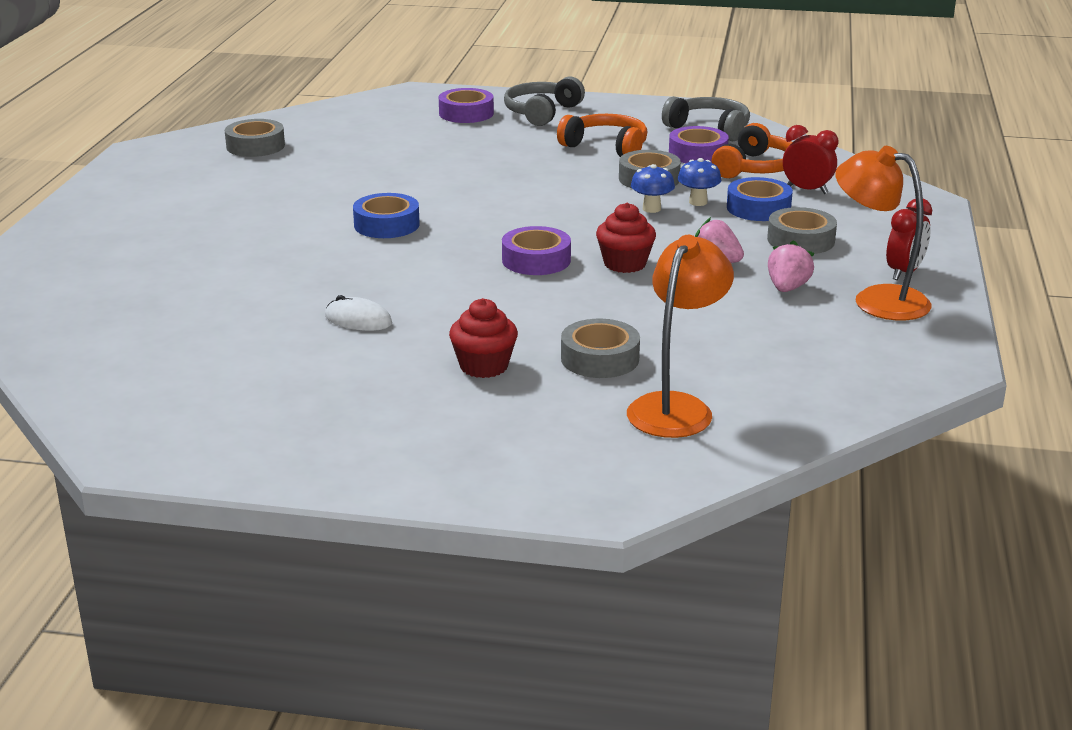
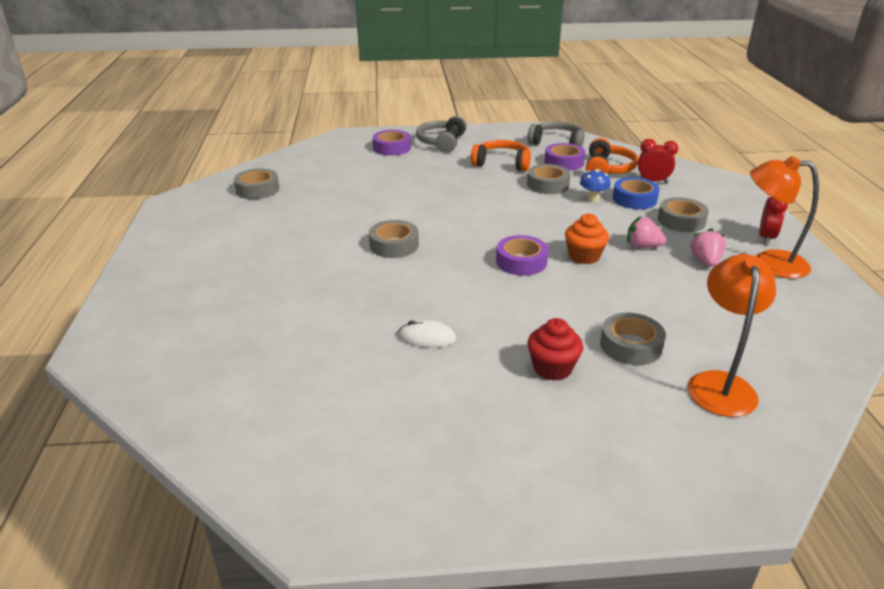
camera: 15 degrees left, 5 degrees up
(386, 225) = (394, 245): blue tape -> grey tape
(625, 264) = (584, 256): red cupcake -> orange cupcake
(651, 209) = (567, 208): blue mushroom -> none

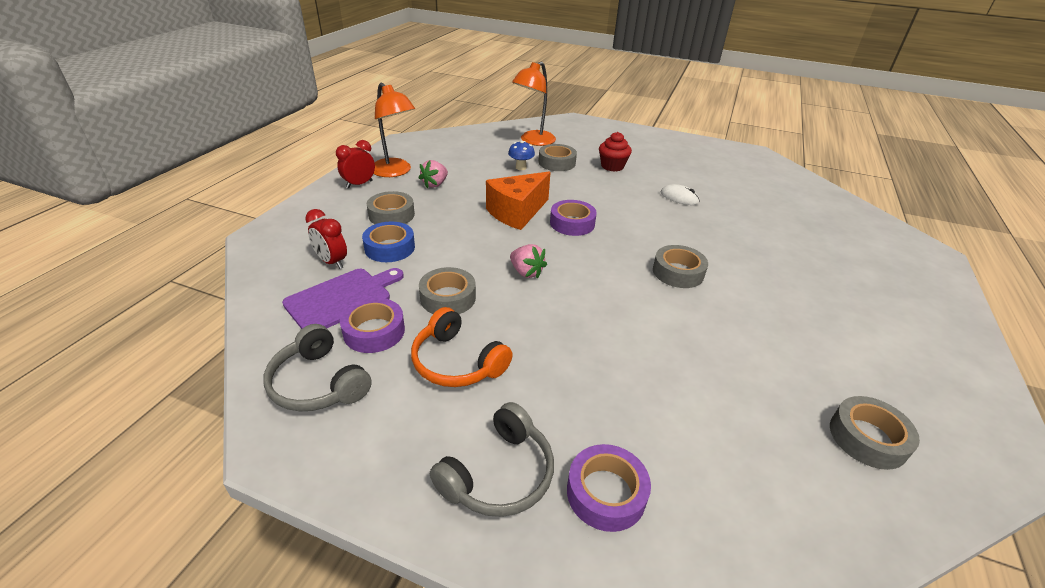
camera: 155 degrees left, 5 degrees up
(584, 256) = (517, 213): orange cupcake -> orange cheese
(593, 199) = (429, 261): blue mushroom -> blue mushroom (521, 167)
(608, 169) = (342, 298): orange headphones -> purple cutting board
(642, 246) = (460, 206): pink strawberry -> pink strawberry (526, 272)

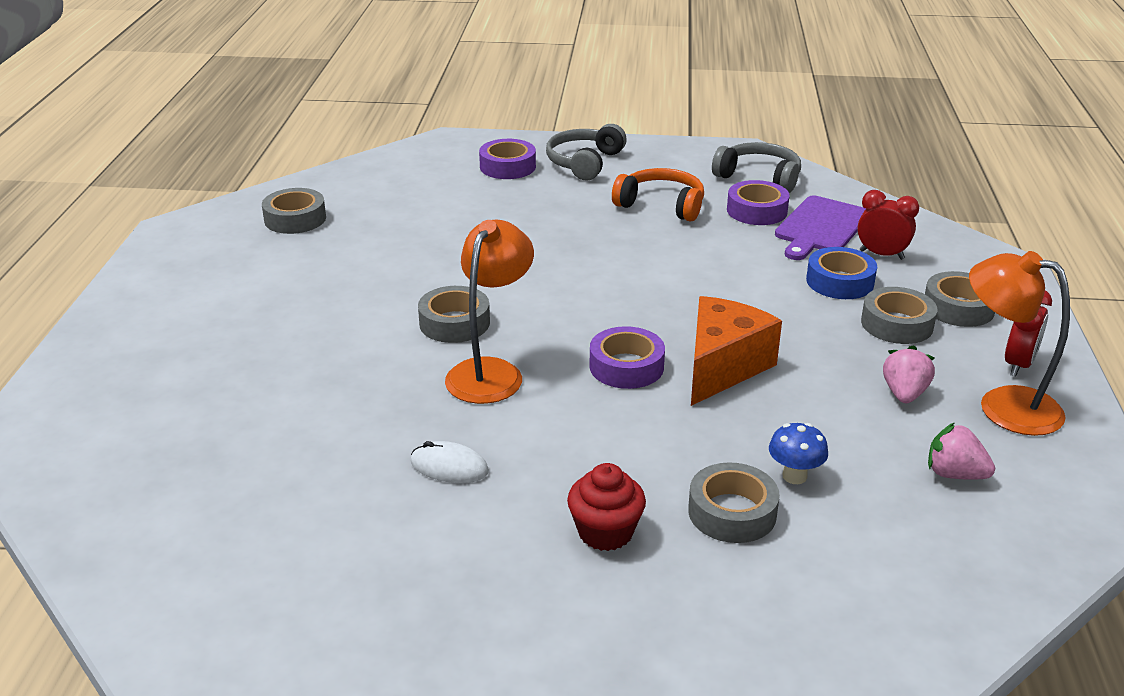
camera: 165 degrees right, 5 degrees down
(448, 298) = (716, 246): grey tape -> grey tape (958, 308)
(526, 272) = (649, 286): pink strawberry -> pink strawberry (954, 474)
(533, 141) = (837, 585): orange lamp -> orange lamp (491, 372)

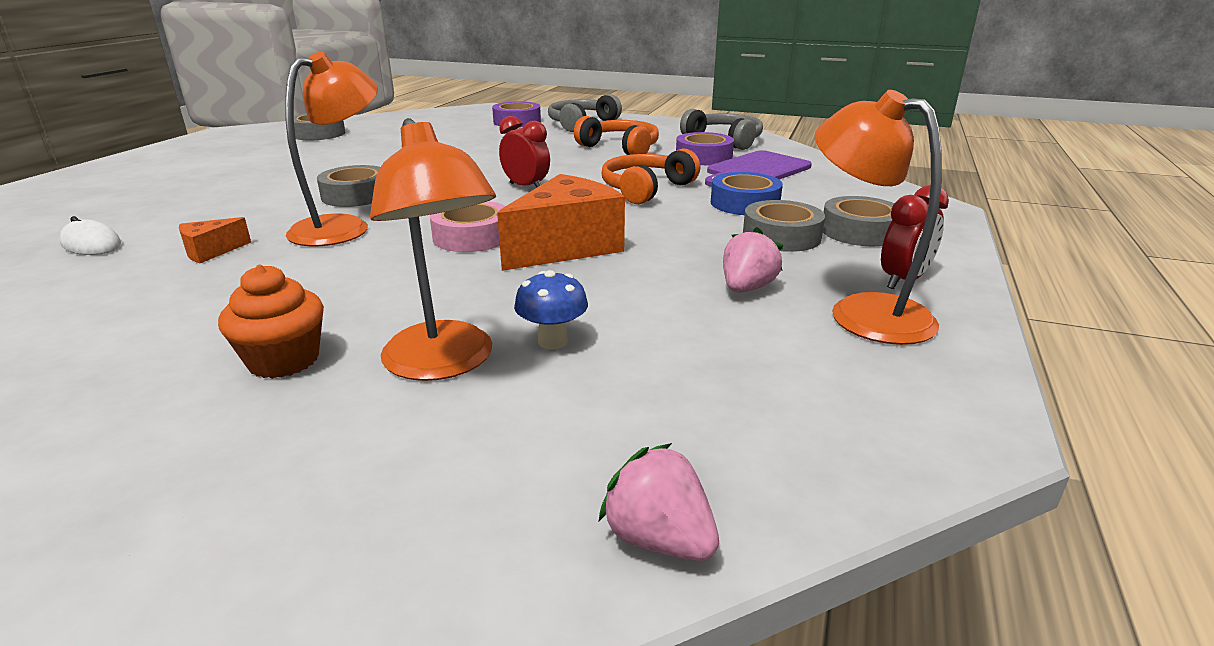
camera: 15 degrees right, 5 degrees down
(400, 425) = (211, 252): none -> orange cheese
(449, 467) = (209, 286): white mouse -> white mouse (91, 244)
(605, 532) = (284, 360): red cupcake -> orange cupcake
(626, 366) = (471, 237): purple tape -> pink tape
(732, 512) = (445, 364): grey tape -> orange lamp
(735, 272) = (646, 189): none -> orange headphones
(881, 255) = (803, 191): red clock -> red clock (526, 187)
(954, 474) = (753, 367): pink strawberry -> pink strawberry (659, 539)

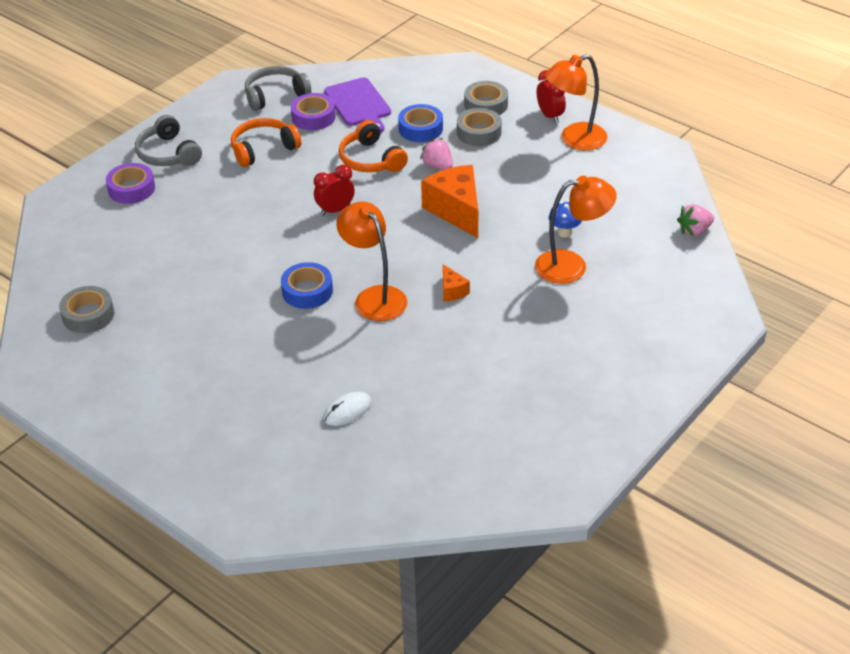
camera: 70 degrees left, 15 degrees up
(211, 252) = (392, 352): orange cheese -> orange cheese (452, 291)
(284, 360) = (549, 314): orange cupcake -> none
(356, 195) = (307, 291): grey tape -> blue tape
(471, 237) = (421, 244): pink tape -> none
(746, 288) = (537, 164): pink strawberry -> pink strawberry (438, 166)

